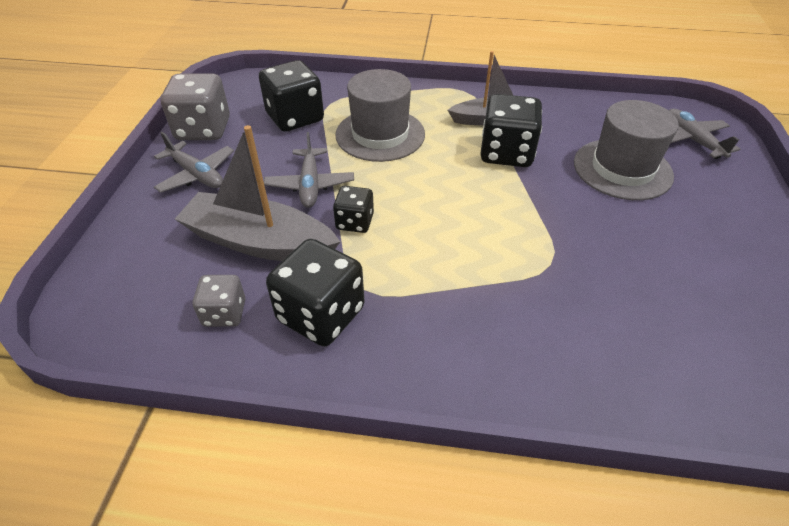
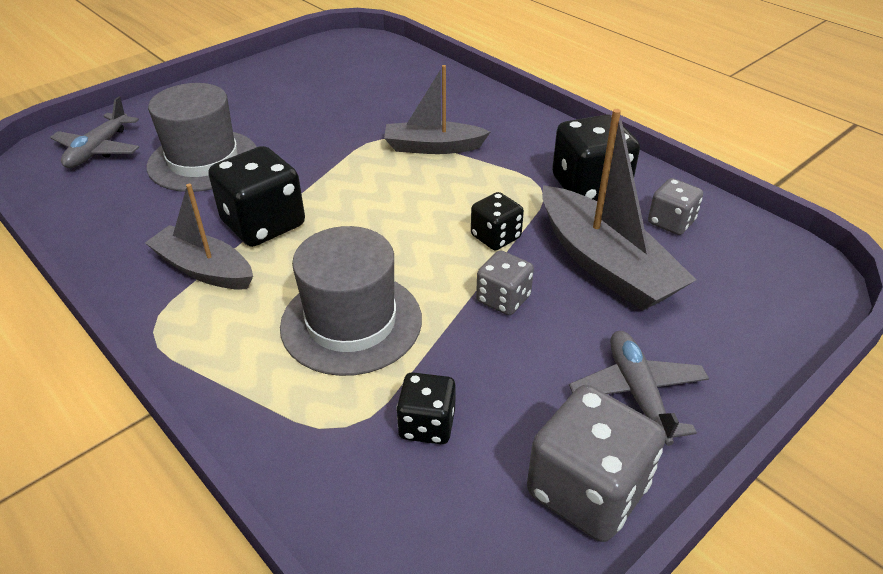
camera: 140 degrees left, 5 degrees down
(295, 118) = (427, 424): black dice -> black dice, size x0.57
(310, 185) = (503, 299): grey plane -> grey dice
(498, 279) = (433, 147): none -> grey boat

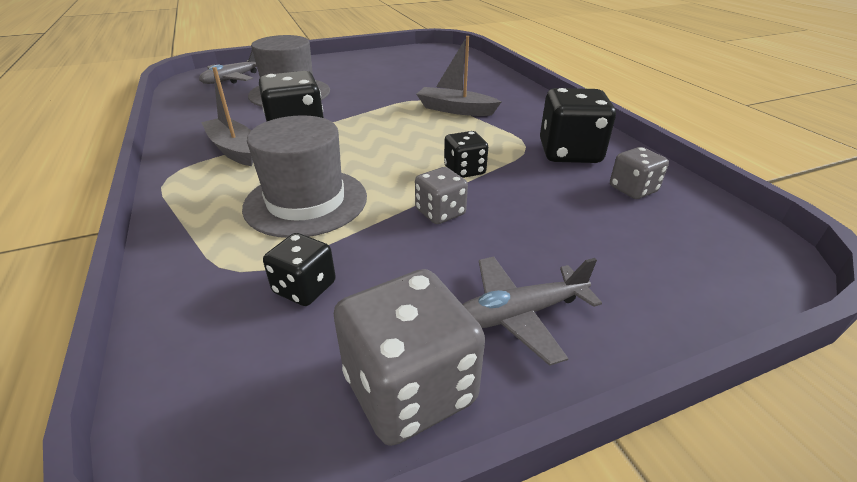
camera: 20 degrees right, 5 degrees down
(605, 264) = (550, 207): grey boat -> none
(637, 393) = (518, 314): grey plane -> grey plane turned 120 degrees counterclockwise

